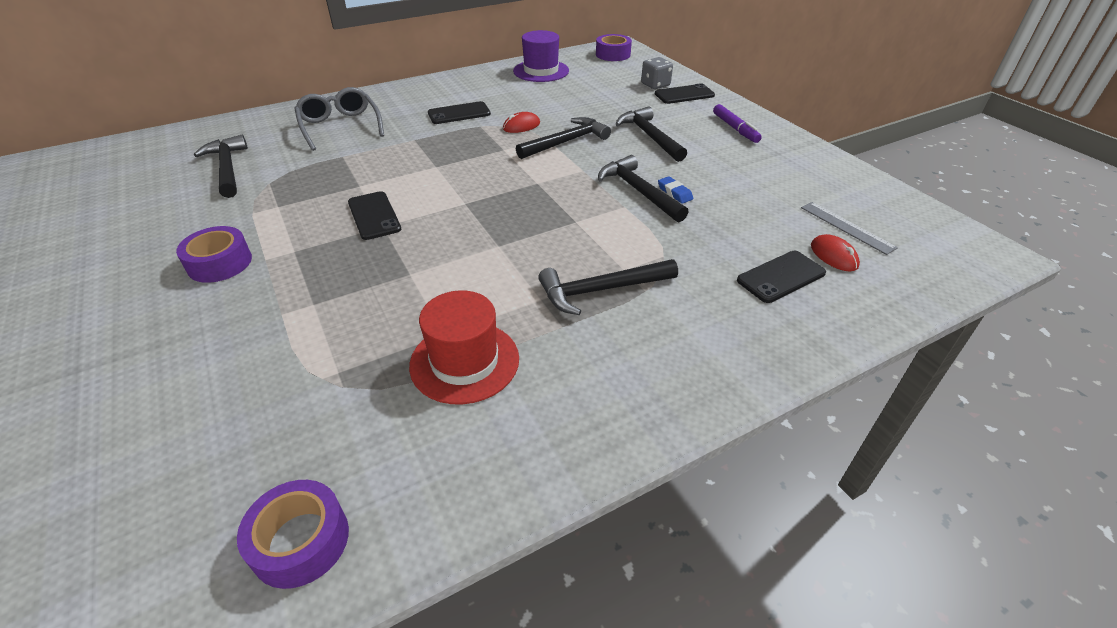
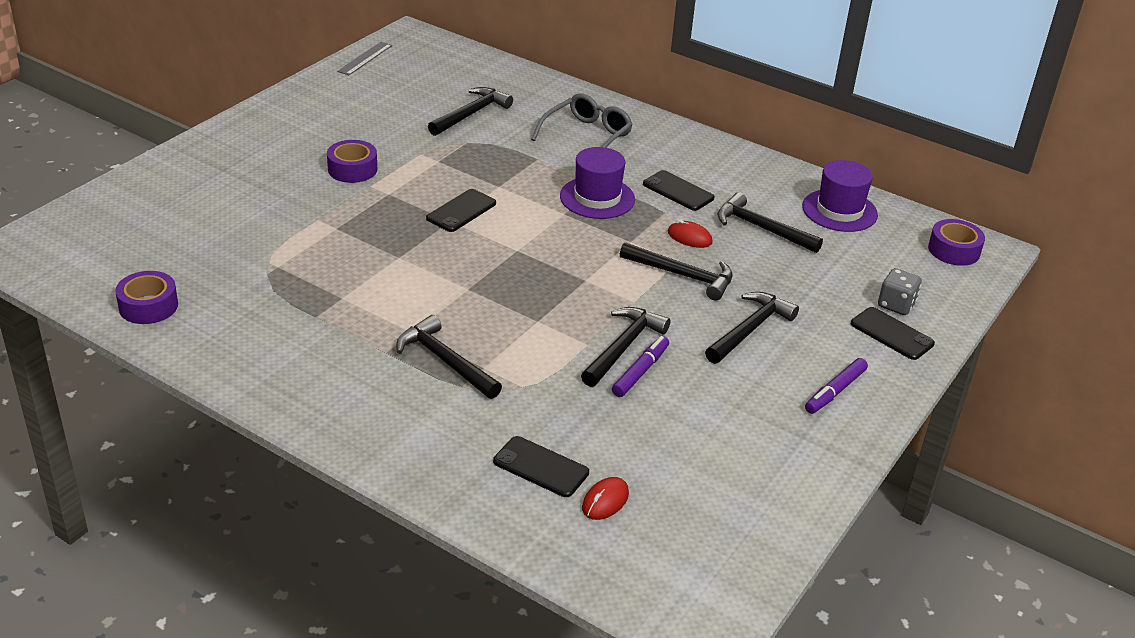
camera: 60 degrees right, 5 degrees down
(430, 146) = (597, 198): none -> purple hat
(464, 362) = (319, 317): red hat -> none
(536, 99) = (761, 228): none -> black hammer
(674, 193) = (640, 372): blue eraser -> purple marker
(847, 227) = (671, 507): grey ruler -> grey ruler (365, 58)

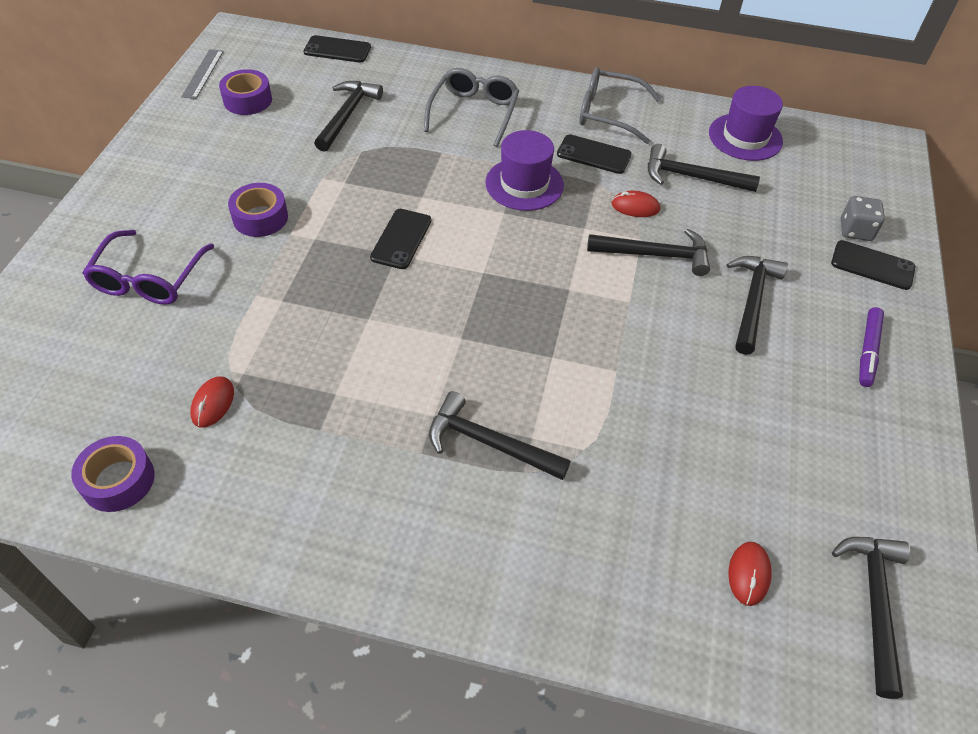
camera: 20 degrees left, 15 degrees up
(240, 189) = (149, 279): none -> purple glasses
(243, 279) = (213, 403): none -> red mouse
(541, 467) = (662, 553): black phone -> black phone (337, 50)
(623, 347) = (652, 362): black hammer -> black hammer (874, 603)
(640, 372) = (685, 388): purple marker -> none
(715, 164) = (608, 113): none -> grey glasses
(954, 250) = (863, 154): purple tape -> purple tape (247, 100)

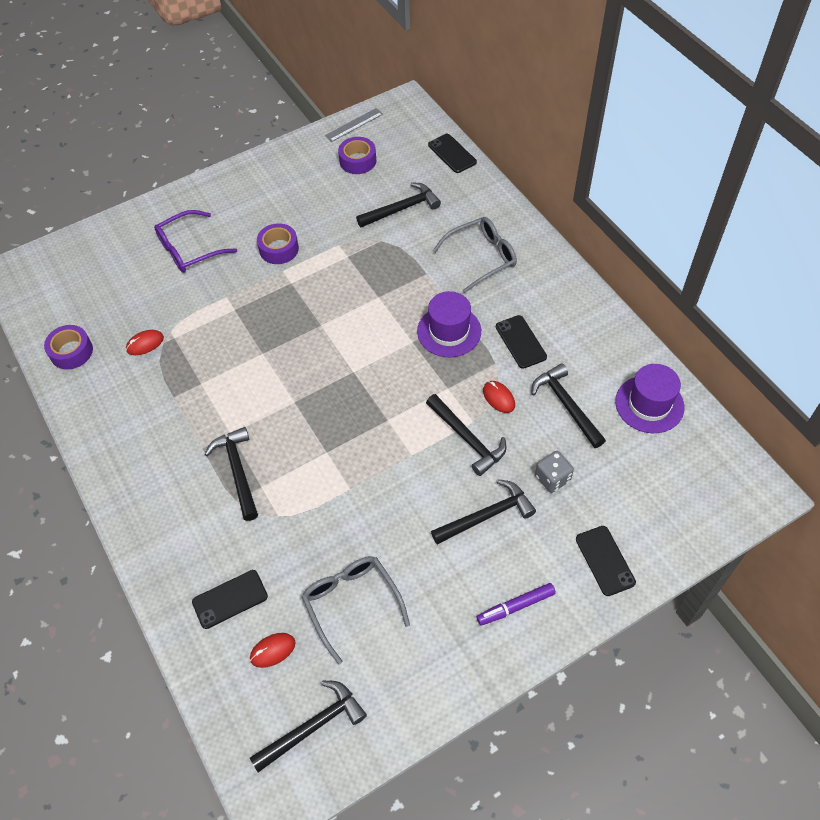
camera: 50 degrees right, 5 degrees up
(401, 239) = (335, 317): black phone -> black phone (230, 599)
(608, 113) = (572, 318): grey glasses -> grey glasses (351, 603)
(855, 230) = (630, 529): grey dice -> grey dice (552, 478)

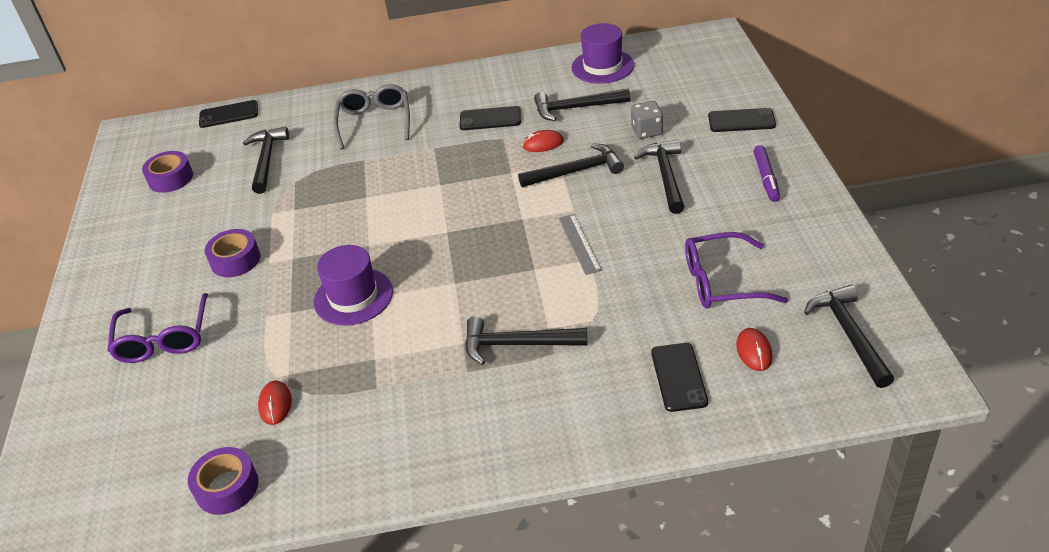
camera: 65 degrees left, 15 degrees down
(351, 603) = (721, 282): grey glasses -> purple glasses
(354, 125) = (117, 172): grey ruler -> grey ruler (579, 243)
(449, 331) = (445, 159): purple hat -> purple hat (353, 297)

